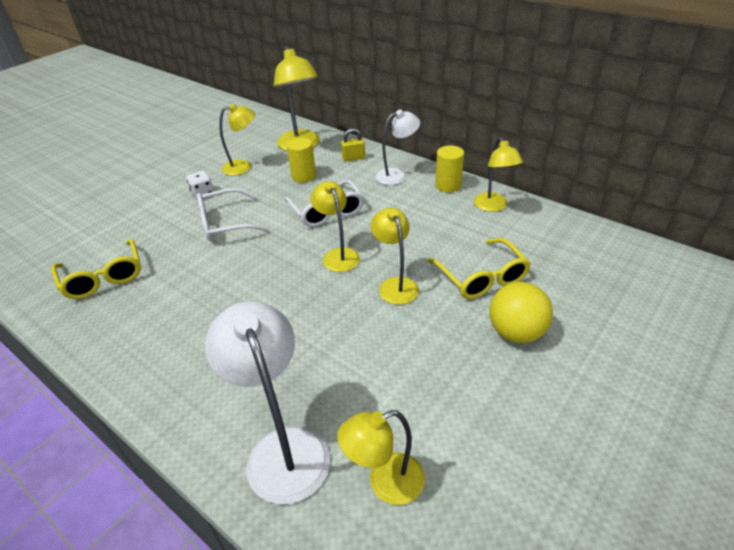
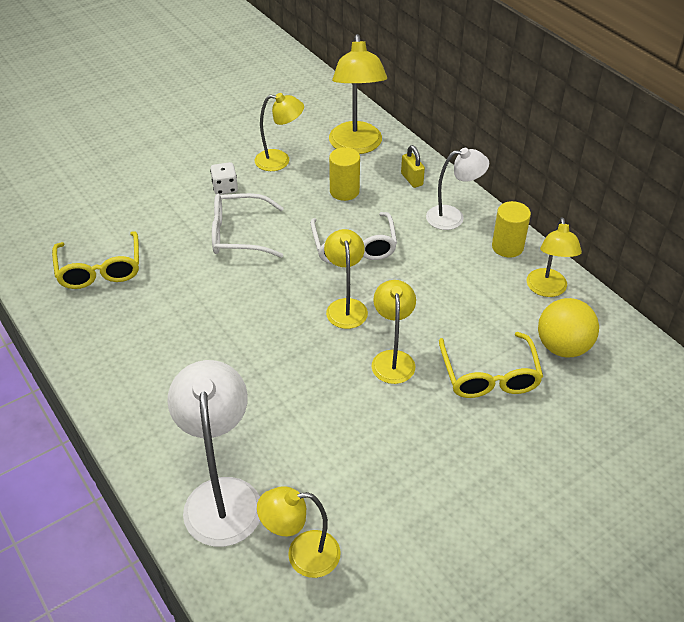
camera: 15 degrees right, 5 degrees up
(353, 158) = (412, 179): yellow padlock -> yellow padlock turned 60 degrees clockwise
(516, 332) = (495, 448): yellow ball -> yellow ball (562, 347)

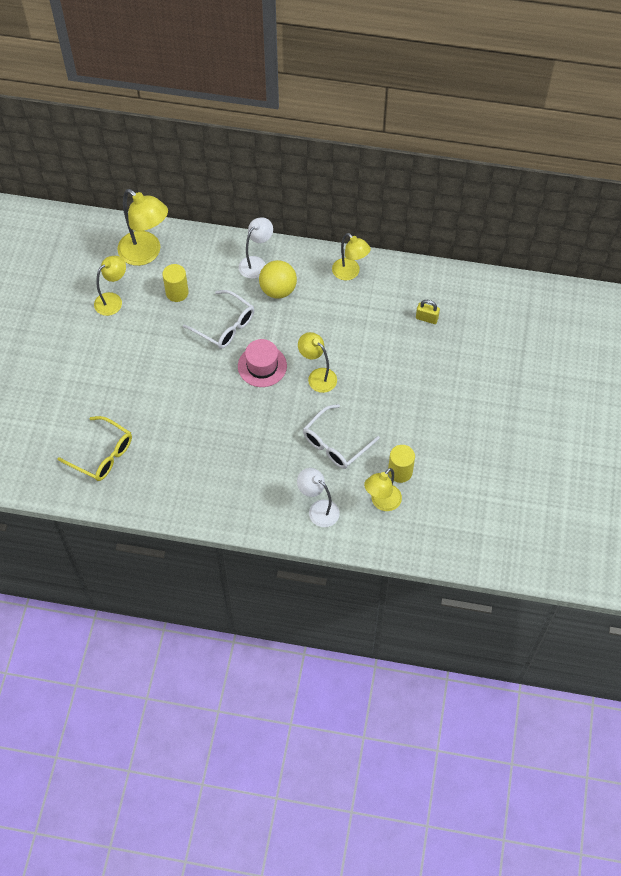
camera: 45 degrees left, 15 degrees up
(222, 496) = (318, 509): white lamp -> white lamp, size x0.64
(225, 188) = (104, 345): white dice -> none
(239, 234) = (152, 369): white glasses -> white glasses (335, 444)
(345, 306) = (262, 366): yellow lamp -> pink hat
(412, 179) = (205, 254): yellow padlock -> yellow padlock (426, 318)
(489, 376) = (371, 347): yellow glasses -> none
(507, 247) = (304, 261): yellow cylinder -> yellow cylinder (400, 472)
(562, 347) = (388, 302): yellow ball -> yellow ball (278, 290)

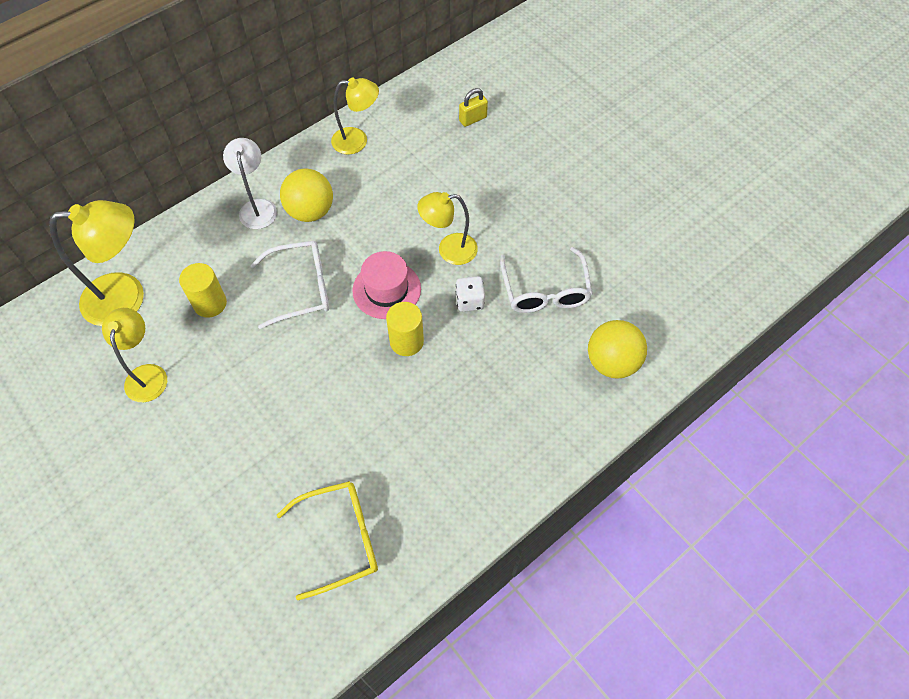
camera: 50 degrees left, 0 degrees up
(293, 411) = (470, 301): none -> white dice
(318, 509) = (612, 362): white lamp -> yellow ball
(382, 502) = (651, 299): yellow lamp -> none
(400, 472) = (628, 259): yellow cylinder -> yellow cylinder (406, 341)

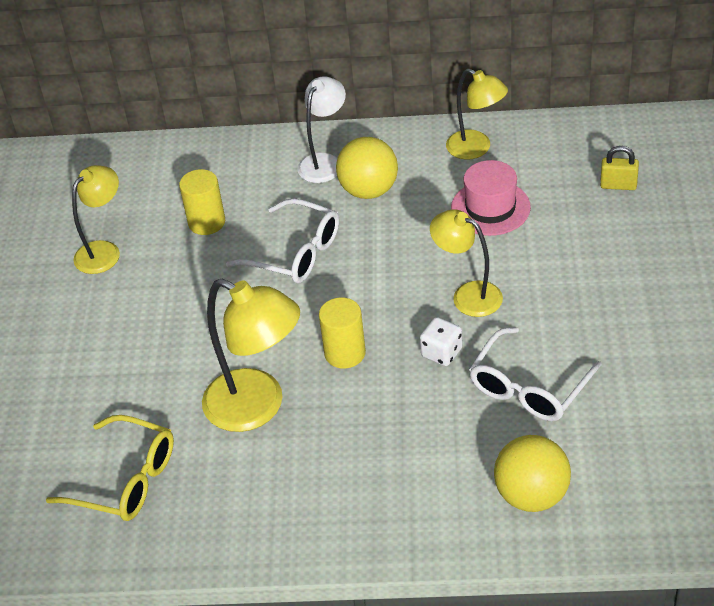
camera: 45 degrees right, 15 degrees down
(127, 297) = (146, 180): yellow lamp -> yellow lamp (258, 407)
(386, 290) = (371, 297): pink hat -> pink hat (490, 208)

